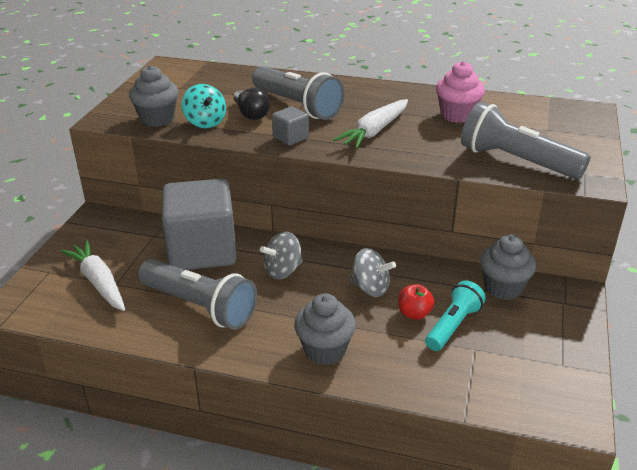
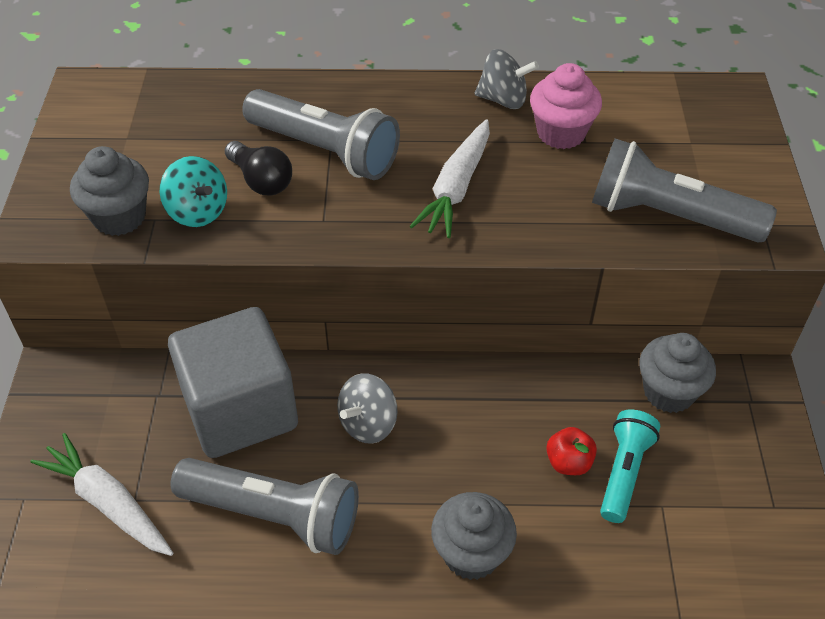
camera: 15 degrees left, 15 degrees up
(290, 138) = (339, 223): grey cube -> none
(370, 288) = (497, 430): grey spinning top -> grey spinning top (503, 100)

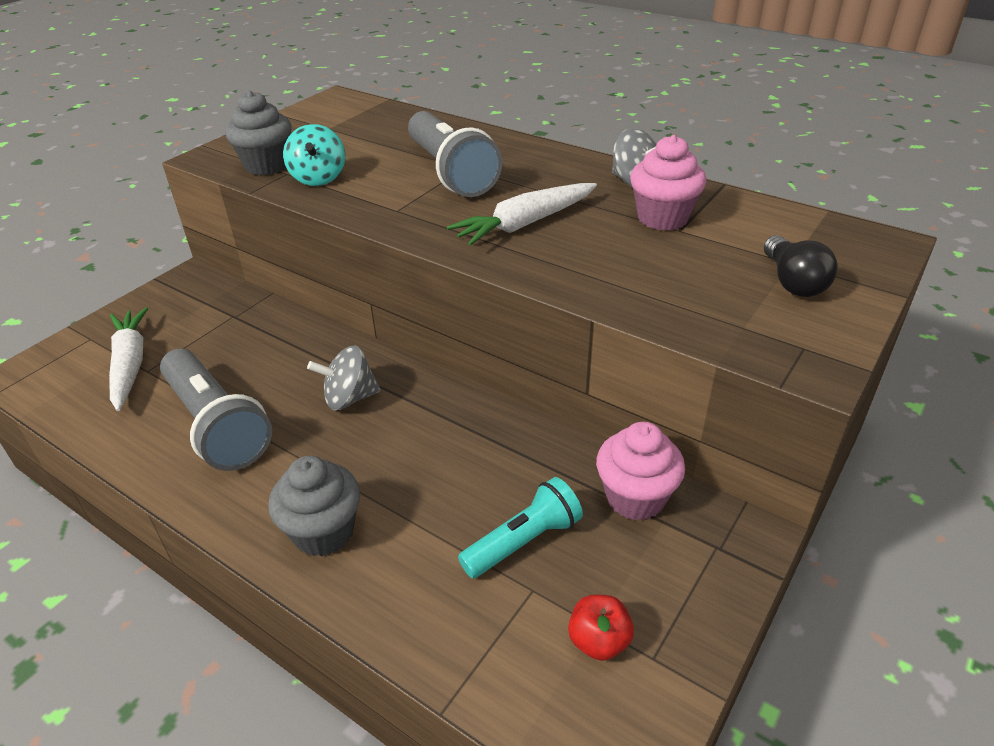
camera: 35 degrees right, 10 degrees down
(240, 410) = (273, 348): grey cube -> none
(261, 180) = (383, 175): black light bulb -> black light bulb (793, 282)
(568, 463) = (480, 507): red apple -> red apple (598, 641)
(668, 392) = (635, 498): grey cupcake -> pink cupcake
(669, 216) = (703, 306): grey flashlight -> none

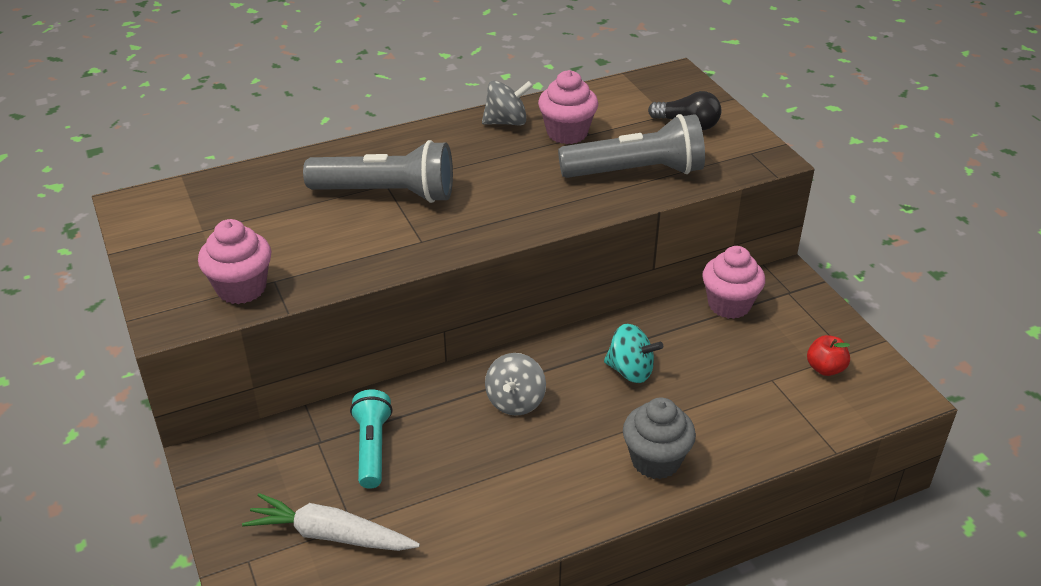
camera: 60 degrees left, 0 degrees up
(217, 425) = (481, 491): grey flashlight -> grey flashlight (636, 172)
(267, 165) = (241, 288): grey cupcake -> pink cupcake
(318, 178) = (309, 265): turquoise spinning top -> turquoise spinning top (630, 371)
(523, 541) = (731, 367): turquoise flashlight -> turquoise flashlight (372, 448)
(525, 224) = (513, 190): white carrot -> none

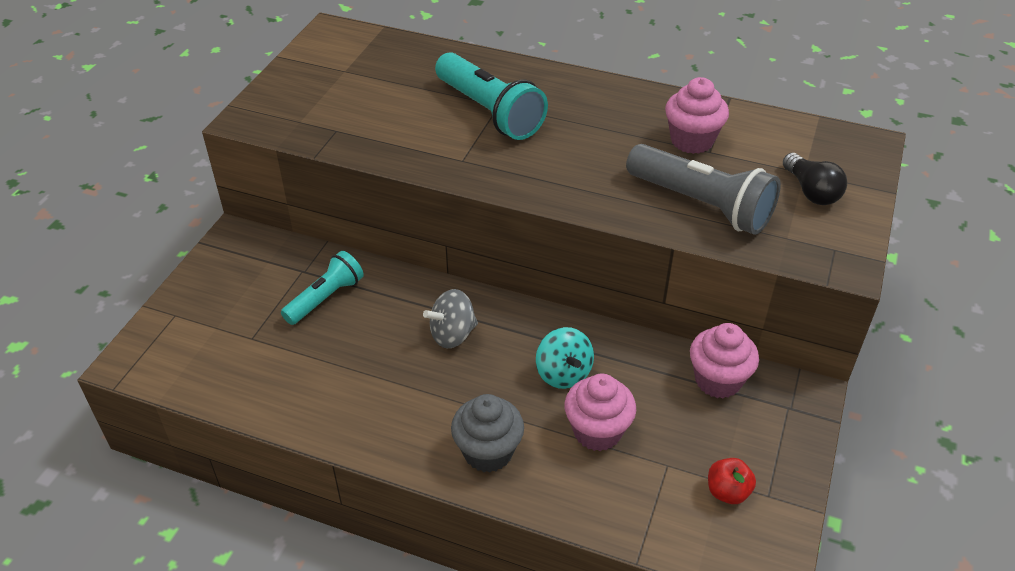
camera: 45 degrees right, 5 degrees up
(241, 288) = (311, 123): pink cupcake -> pink cupcake (597, 431)
(330, 535) = (232, 335): white carrot -> none
(387, 193) = (490, 112): grey flashlight -> turquoise flashlight
(506, 122) = (656, 105): grey spinning top -> none

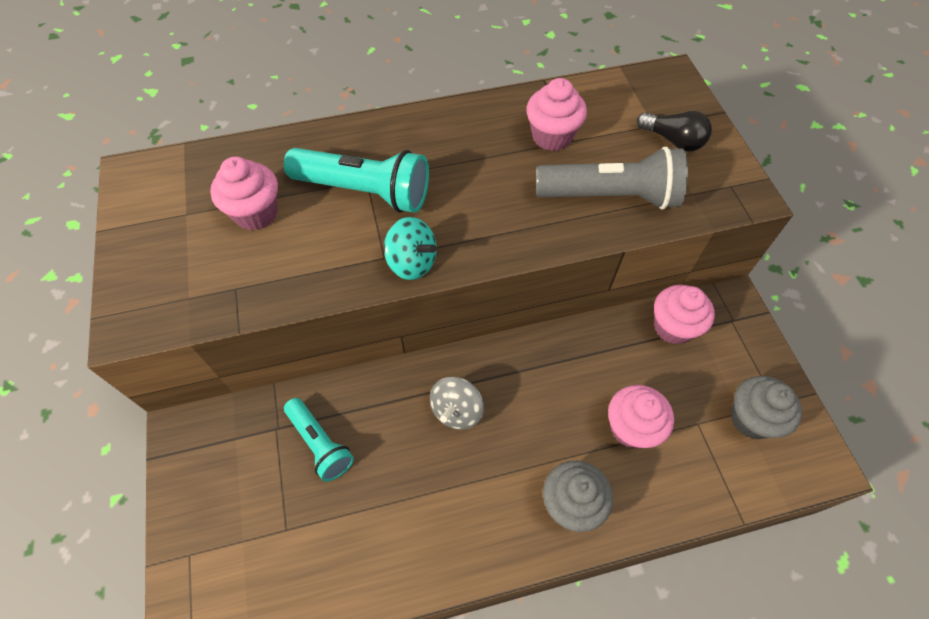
camera: 35 degrees left, 15 degrees up
(325, 298) = (320, 443): turquoise flashlight -> turquoise flashlight turned 135 degrees clockwise
(394, 91) = (256, 213): none -> pink cupcake
(563, 373) = (567, 392): turquoise spinning top -> turquoise spinning top (412, 262)
(727, 492) = (751, 419): red apple -> grey cupcake

